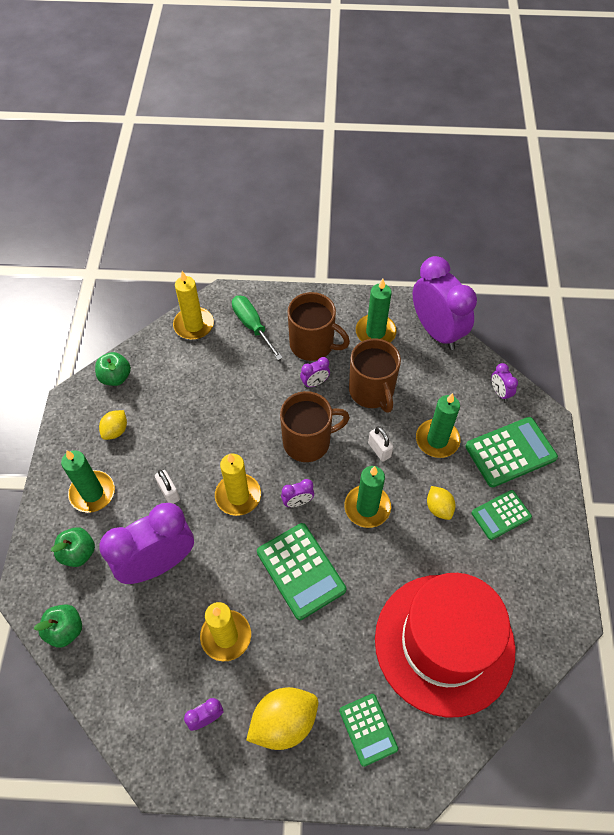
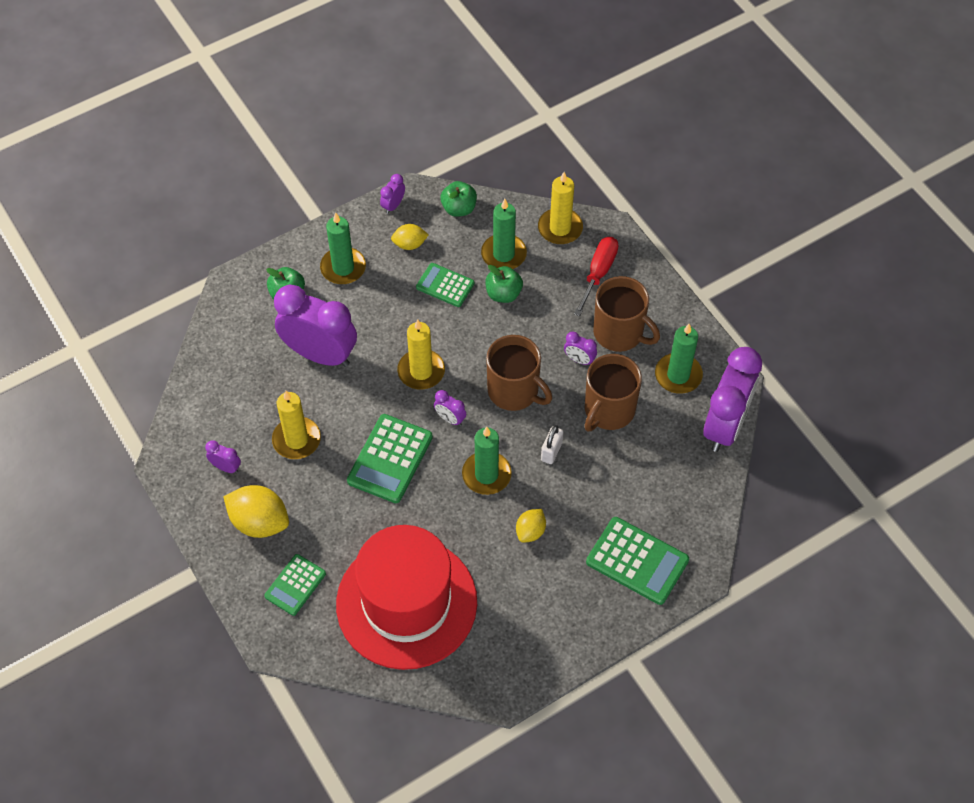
camera: 55 degrees right, 0 degrees up
(65, 630) = (223, 329): green apple -> green apple (503, 294)
(169, 492) = (385, 320): white padlock -> none
(252, 326) = (598, 273): green screwdriver -> red screwdriver
(312, 344) = (619, 333): brown mug -> brown mug turned 45 degrees counterclockwise
(437, 440) = (600, 492): green candle -> green candle (503, 254)
(499, 392) = (698, 518): purple clock -> purple clock (393, 205)
(501, 515) = (563, 586): green calculator -> green calculator (445, 285)

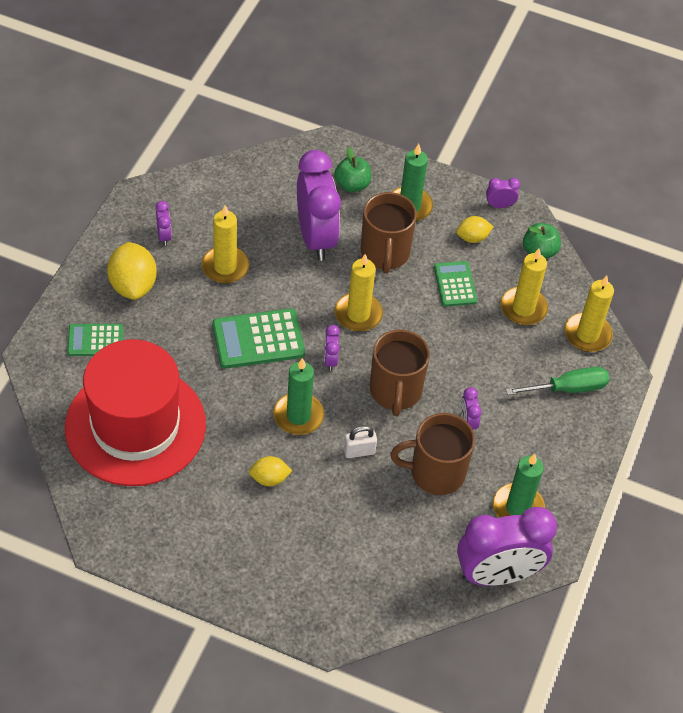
camera: 50 degrees right, 5 degrees down
(409, 244) = (472, 238): yellow lemon -> yellow lemon turned 60 degrees counterclockwise
(503, 254) = (523, 308): green candle -> yellow candle
(503, 294) = (484, 330): green apple -> none
(598, 273) = (568, 388): red screwdriver -> green screwdriver
(619, 333) = (521, 438): brown mug -> brown mug (385, 253)
(637, 561) = (303, 577): green calculator -> none

